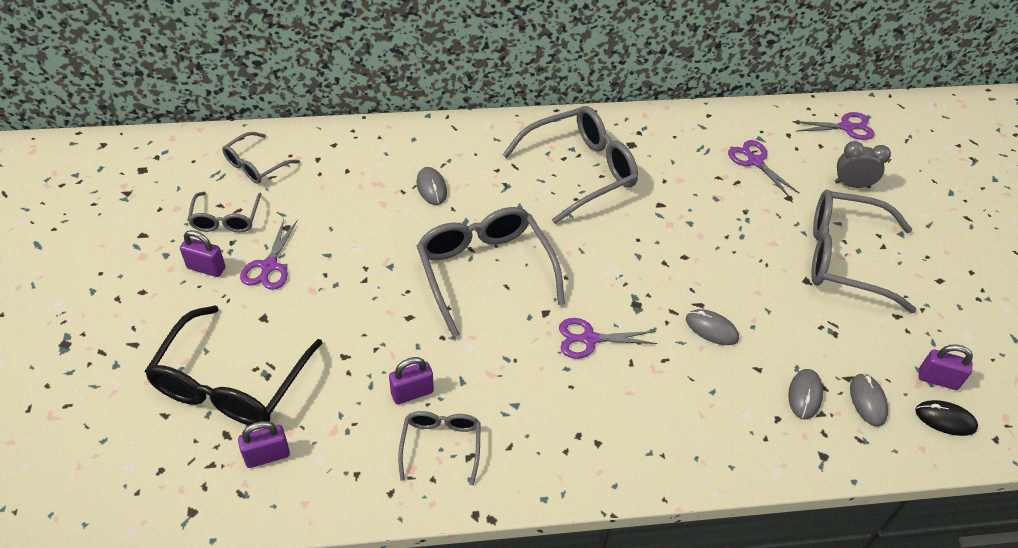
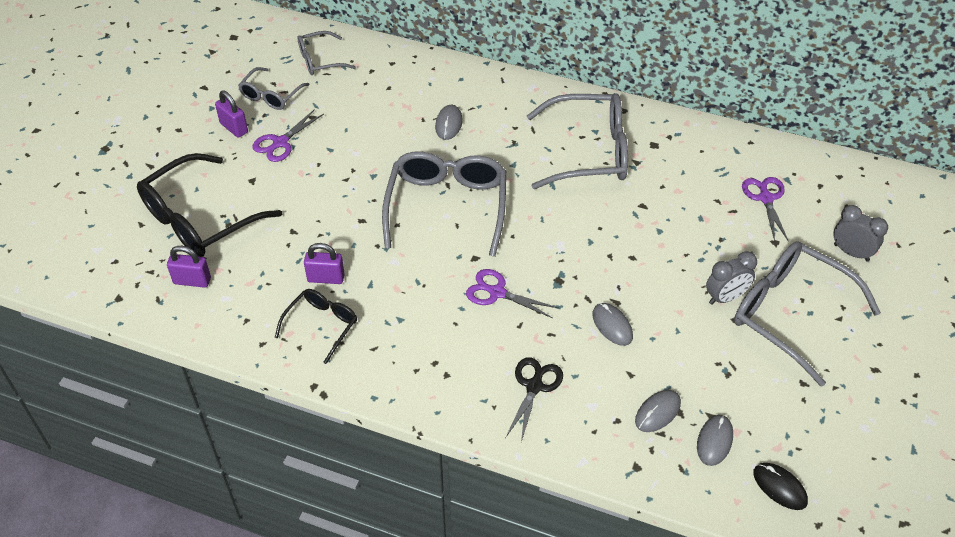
camera: 30 degrees right, 0 degrees up
(441, 446) = (321, 326): grey glasses -> black glasses
(685, 418) = (534, 386): none -> black scissors
(785, 263) = (725, 297): none -> grey clock
(847, 127) = (889, 198): purple scissors -> none
(937, 379) = (800, 452): purple padlock -> none

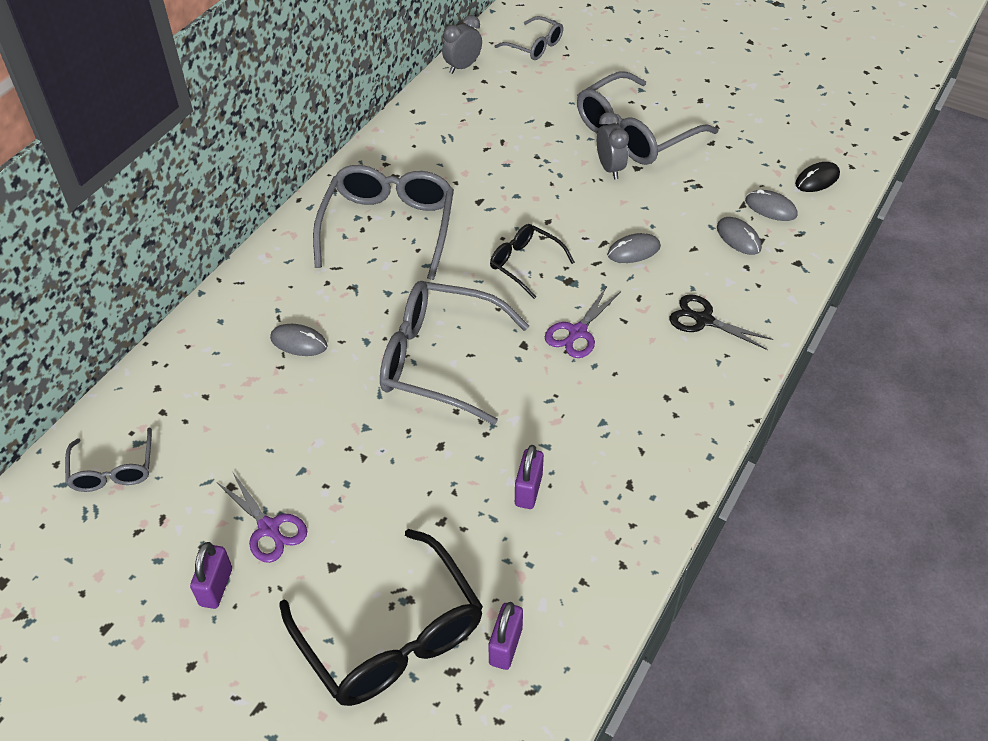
camera: 80 degrees left, 0 degrees up
(234, 128) = (216, 587): purple padlock -> purple padlock turned 45 degrees counterclockwise
(271, 95) = (163, 535): grey glasses -> grey glasses (534, 46)
(321, 326) = (603, 500): black glasses -> black glasses (525, 264)
(765, 198) = (491, 117): purple scissors -> none
(851, 252) = (570, 82): grey clock -> grey clock (462, 67)

